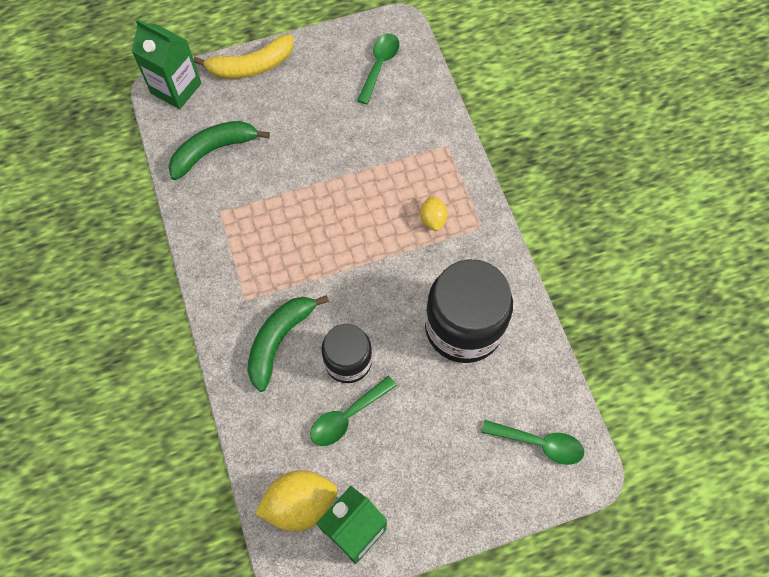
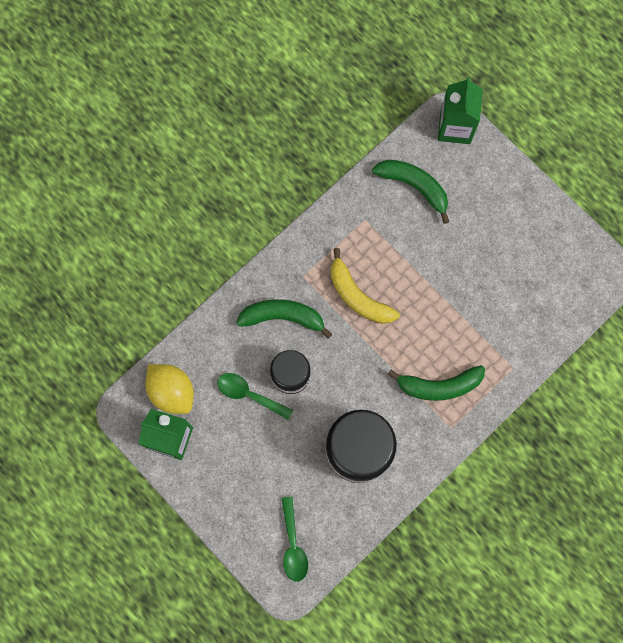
camera: 65 degrees right, 10 degrees up
(251, 66) = (506, 174): yellow banana -> yellow banana (358, 296)
(379, 65) = (562, 277): green spoon -> none
(433, 219) = (439, 386): yellow lemon -> green banana

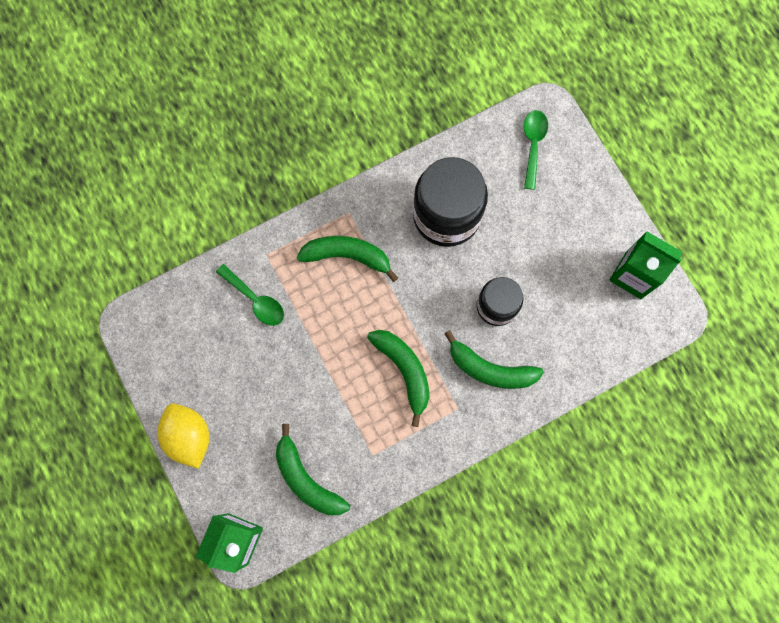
camera: 165 degrees left, 0 degrees up
(172, 391) = (624, 321): yellow lemon -> yellow lemon (189, 436)
(249, 394) = (544, 298): green spoon -> green spoon (255, 300)
(358, 296) = (404, 371): yellow banana -> green banana

